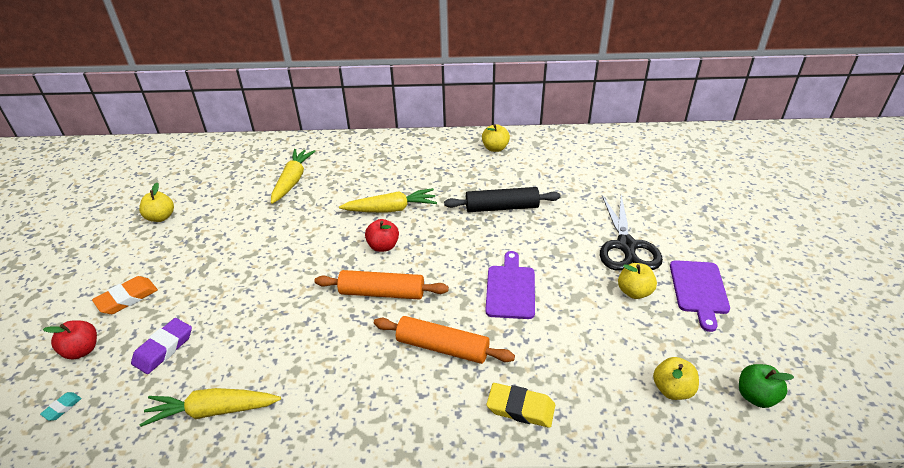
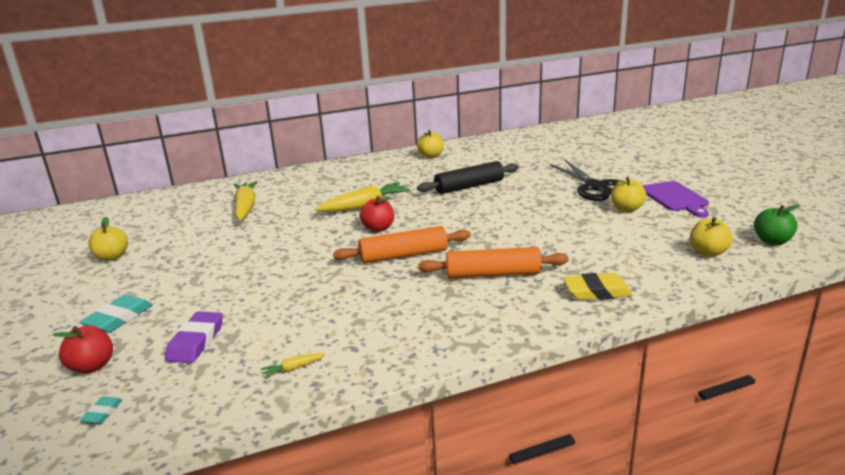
camera: 20 degrees left, 15 degrees down
(127, 298) = (119, 318): orange eraser -> turquoise eraser
(213, 411) = (293, 369): yellow carrot -> yellow carrot, size x0.43
(510, 289) = (521, 229): purple cutting board -> none

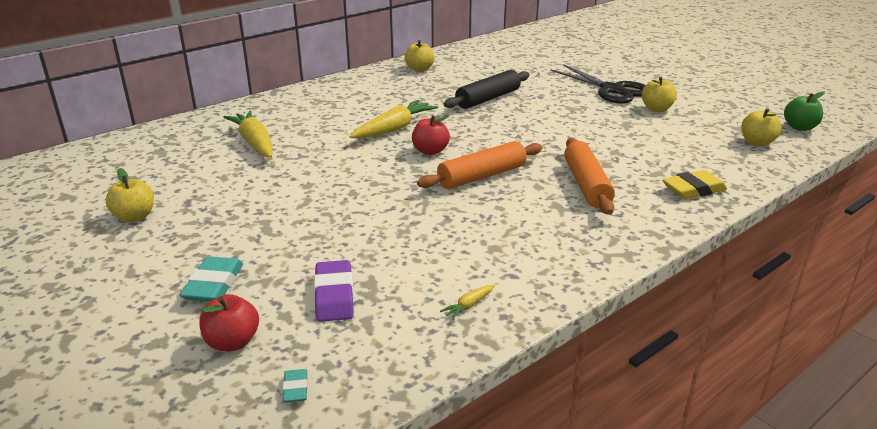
camera: 20 degrees left, 5 degrees up
(493, 274) = (586, 184): orange rolling pin -> orange rolling pin turned 75 degrees counterclockwise
(675, 198) = (690, 95): purple cutting board -> none

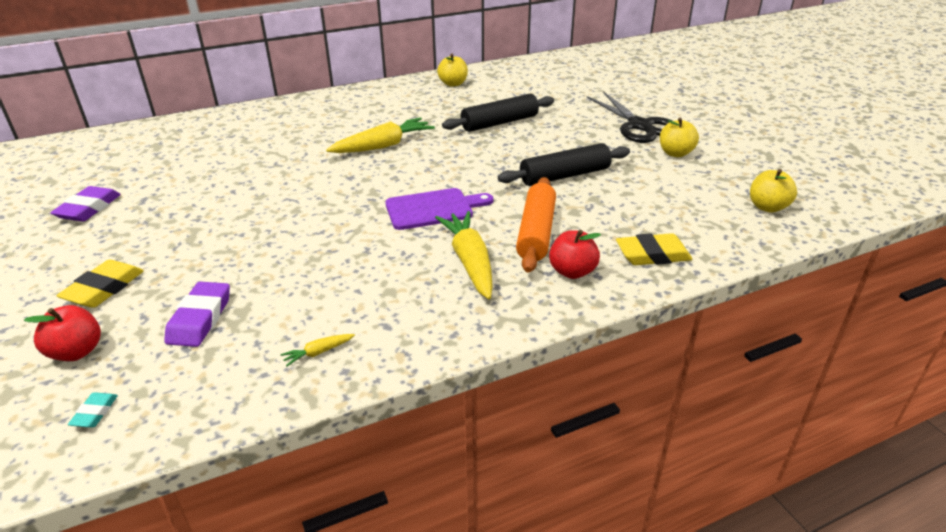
camera: 15 degrees right, 5 degrees up
(135, 217) = (89, 208): yellow apple -> purple eraser
(214, 285) = (104, 288): turquoise eraser -> yellow eraser
(254, 142) = (244, 146): yellow carrot -> yellow carrot (469, 262)
(430, 151) = (401, 174): red apple -> red apple (572, 272)
(482, 176) = (433, 209): orange rolling pin -> purple cutting board
(577, 136) = (564, 176): none -> black rolling pin
(799, 127) = (834, 194): green apple -> none

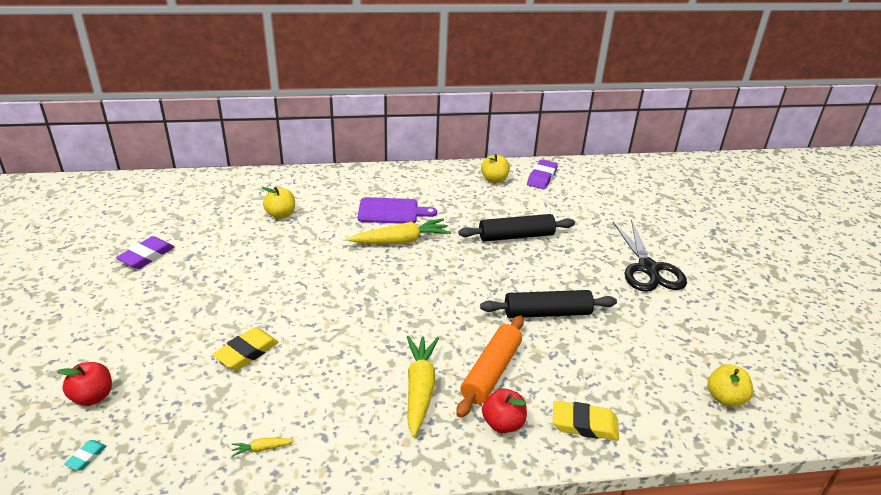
camera: 15 degrees right, 0 degrees up
(104, 288) = (131, 341): yellow eraser -> yellow eraser (246, 352)
(200, 319) = (188, 390): purple eraser -> purple eraser (542, 177)
(433, 209) = (414, 323): purple cutting board -> purple cutting board (391, 211)
(675, 153) = (666, 311): yellow apple -> yellow apple (281, 214)

